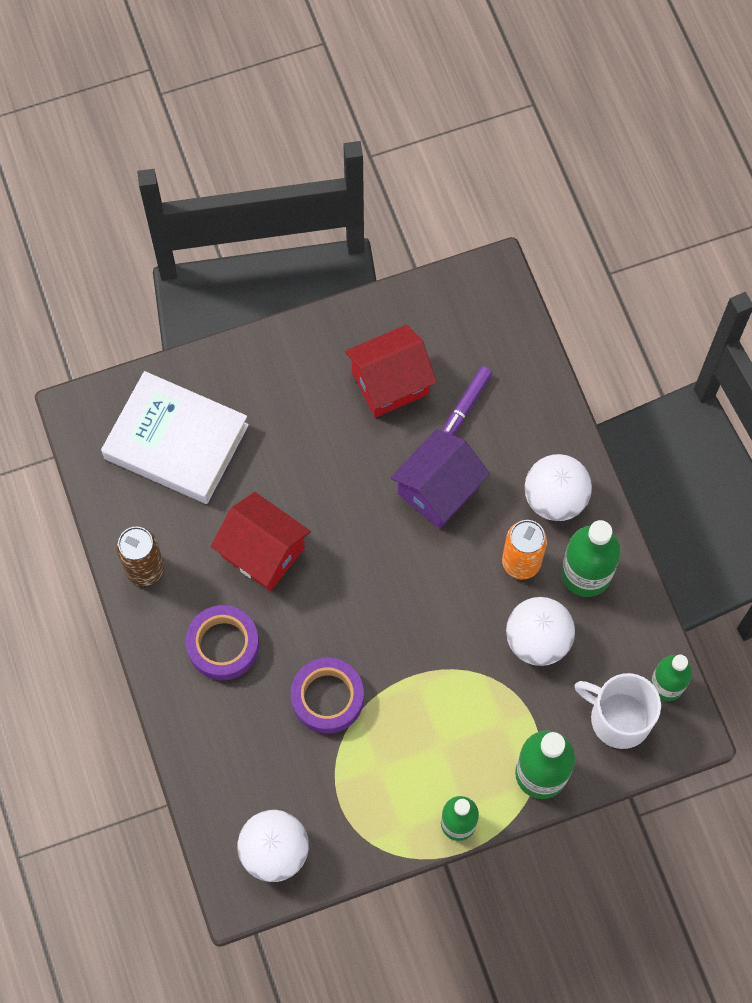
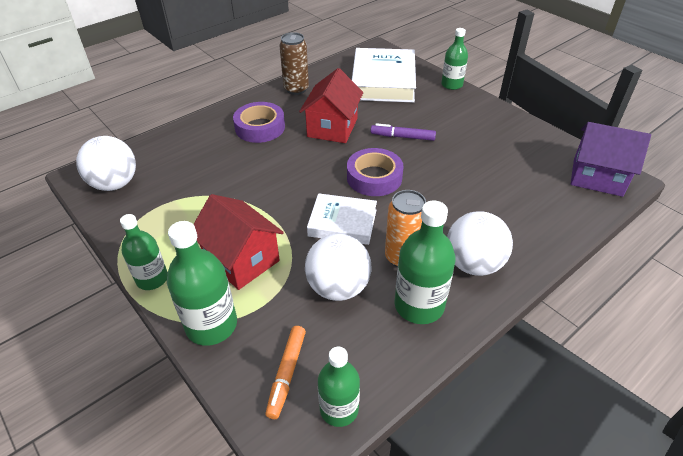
camera: 70 degrees right, 25 degrees down
(226, 355) = (451, 85): none -> green bottle
(327, 698) = (239, 180): purple tape -> purple tape (374, 177)
(390, 383) = (492, 151): red house -> red house (241, 260)
(438, 490) = (431, 194): purple house -> purple house (597, 177)
(448, 603) = (342, 223): none -> white book
(465, 406) = (507, 191): purple marker -> purple marker (402, 137)
(619, 718) = (287, 374): white mug -> orange marker

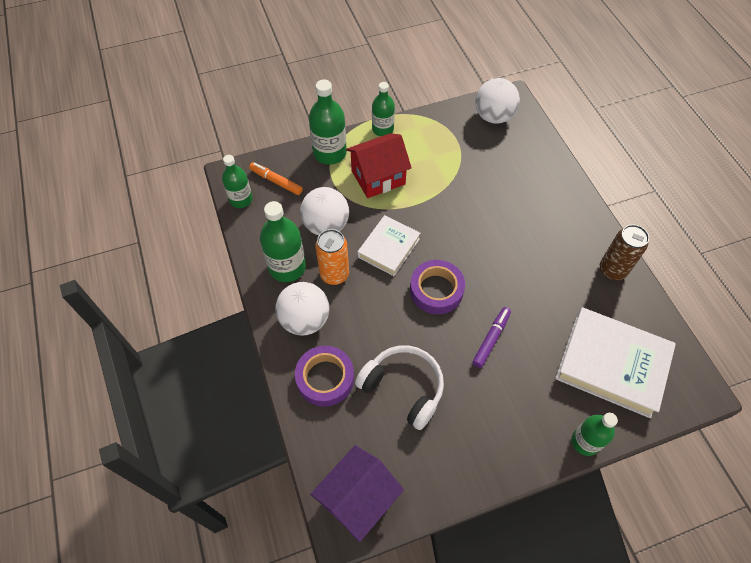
camera: 110 degrees right, 15 degrees up
(260, 127) = (545, 222): purple tape -> purple tape (325, 378)
(332, 128) = (527, 282): red house -> none
(486, 175) = (403, 388): none -> white headphones

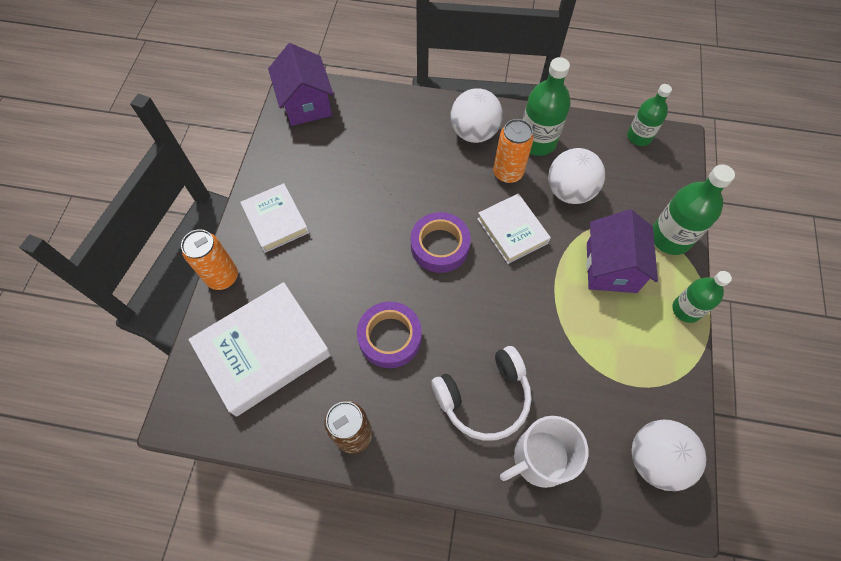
camera: 120 degrees right, 5 degrees up
(276, 181) = (650, 173): orange marker -> none
(325, 378) = (411, 124): purple tape -> purple tape (390, 337)
(378, 177) = (611, 267): red house -> purple house
(403, 388) = (365, 171): white headphones -> white headphones (484, 398)
(491, 339) = (361, 262): purple marker -> none
(504, 434) = (276, 220): none -> white book
(539, 167) = (540, 458): none -> white mug
(585, 441) = (222, 277): green bottle -> orange can

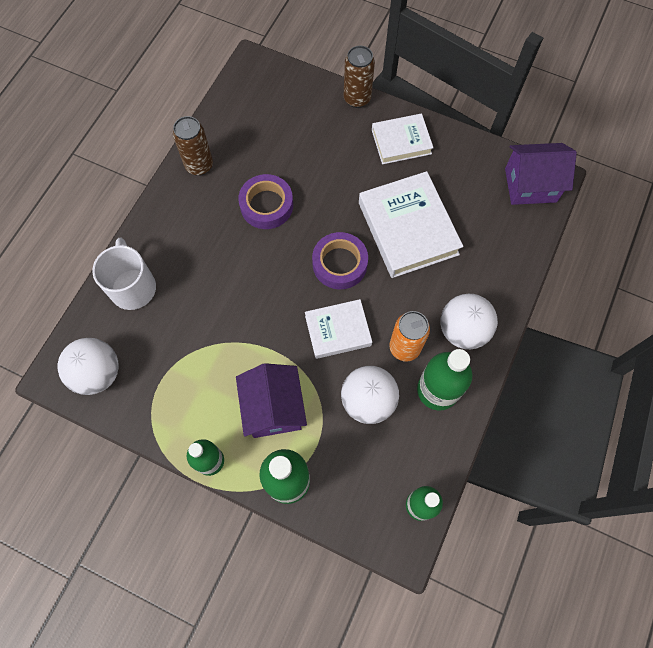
camera: 105 degrees right, 5 degrees up
(222, 277) = (357, 99): orange can -> brown can
(263, 351) = (284, 118): white book -> white book (408, 228)
(484, 398) = (193, 261): white headphones -> none
(611, 267) = (273, 408): purple house -> purple house turned 60 degrees clockwise

